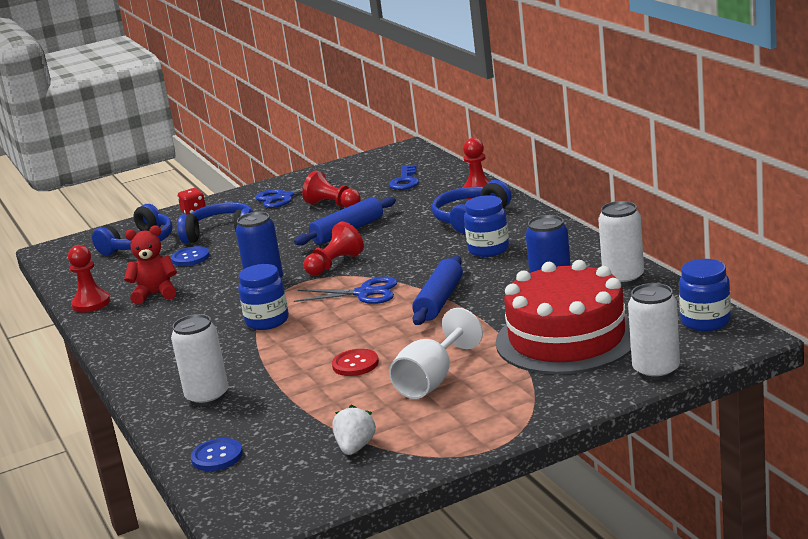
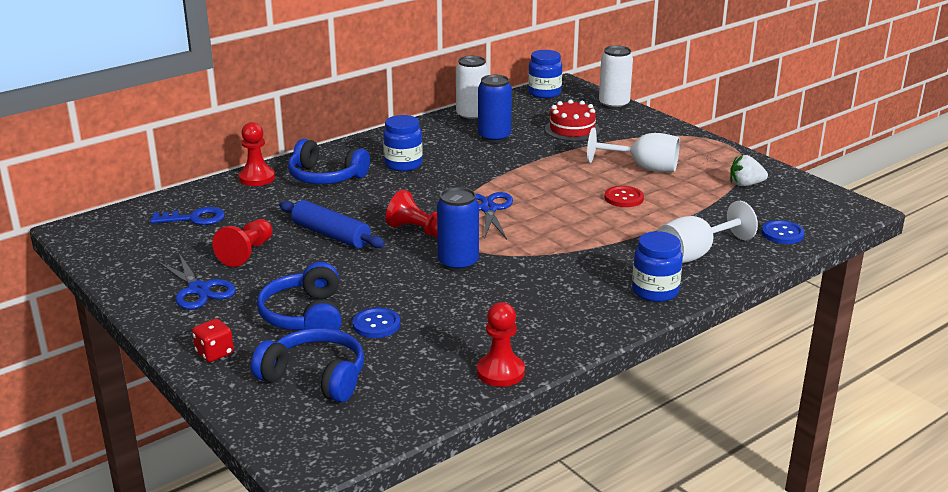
camera: 105 degrees left, 5 degrees up
(156, 294) = (478, 328): red teddy bear -> none
(207, 396) = (694, 254): white can -> white goblet
(267, 321) = (547, 248): blue jar -> blue jar (655, 291)
(439, 300) = (506, 176): blue rolling pin -> none
(567, 338) = (572, 129): red cake -> red cake, size x0.53

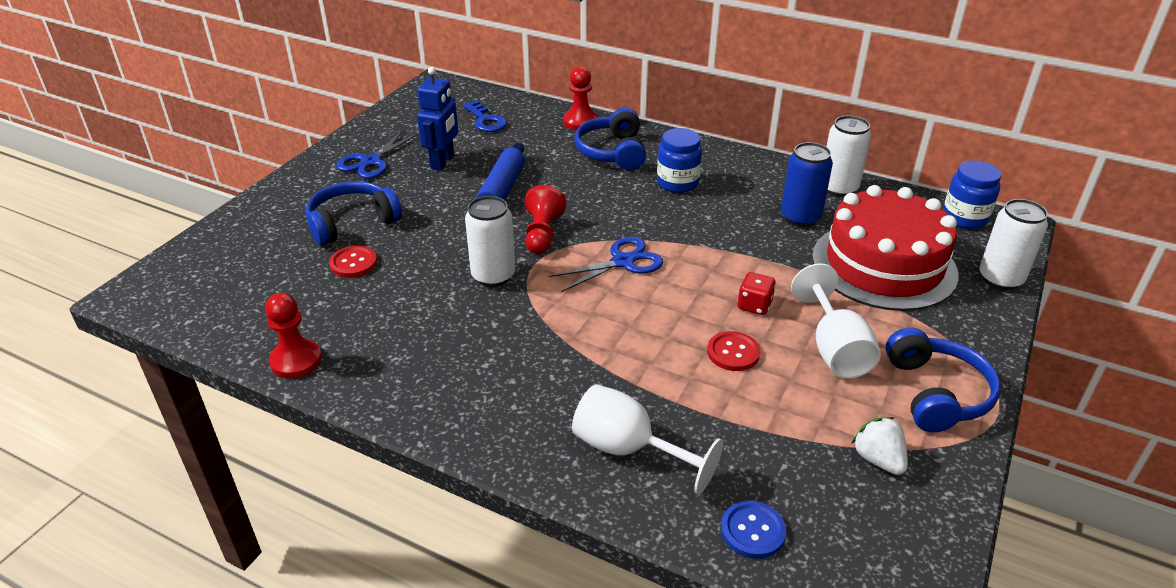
camera: 65 degrees right, 10 degrees up
(214, 353) = (277, 201): red dice -> red dice (754, 305)
(247, 253) = (443, 162): red pawn -> blue robot
(315, 377) = (256, 259): blue headphones -> blue headphones (936, 393)
(376, 324) = (353, 263): blue button -> red button
(458, 263) = (493, 275): blue can -> white can
(572, 129) = (883, 265): red cake -> red cake, size x1.90
(655, 291) = (513, 434): blue jar -> none

